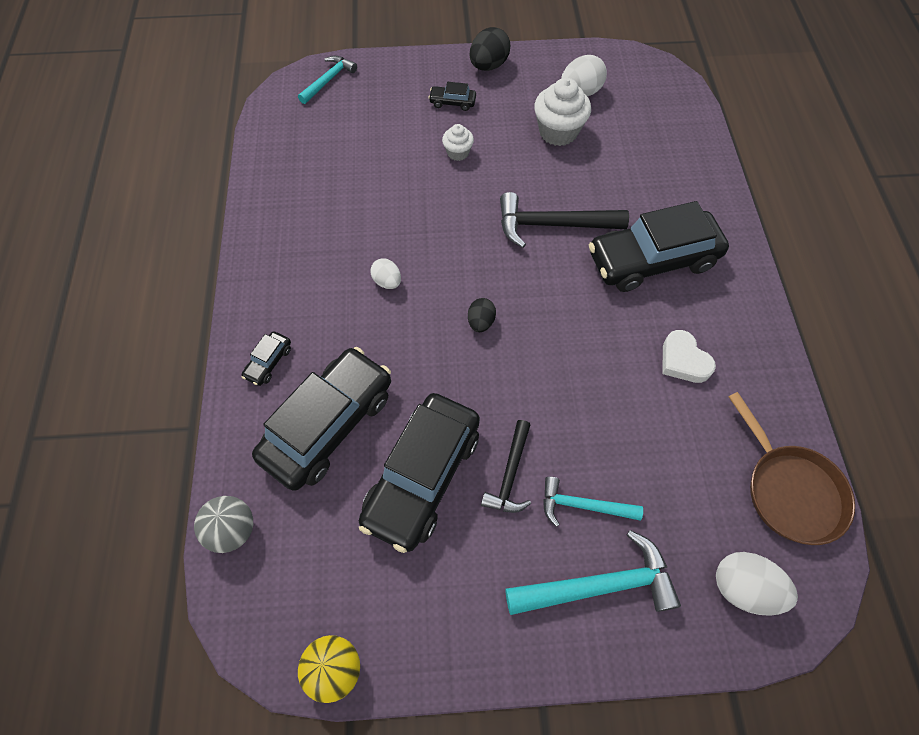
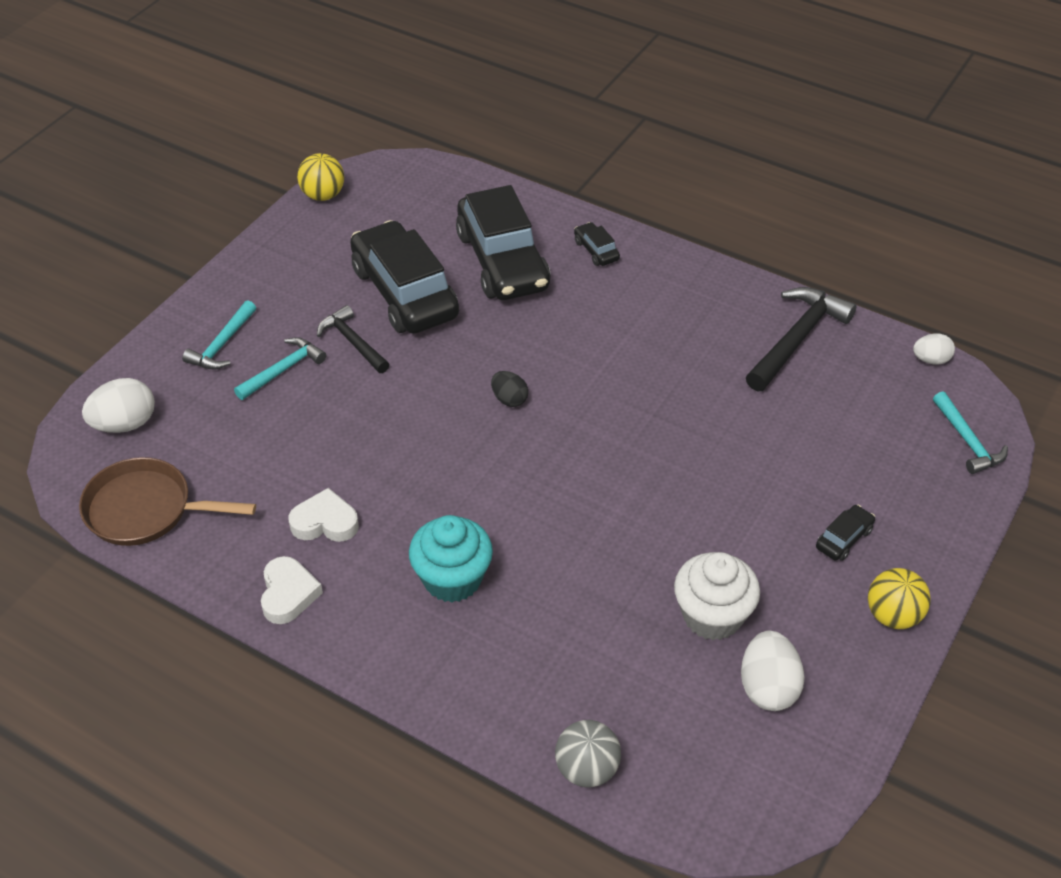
camera: 125 degrees right, 15 degrees down
(233, 530) = (467, 184): grey ball -> grey ball (587, 769)
(387, 281) = (615, 357): white egg -> white egg (931, 360)
(458, 153) = (750, 498): white cupcake -> none
(488, 66) = (893, 615): black egg -> yellow ball
(553, 225) = (574, 522): black hammer -> black hammer (796, 339)
(598, 585) = (222, 344): turquoise hammer -> turquoise hammer, size x0.63
(652, 260) = (452, 579): black car -> turquoise cupcake
(751, 340) = (288, 594): none -> white heart

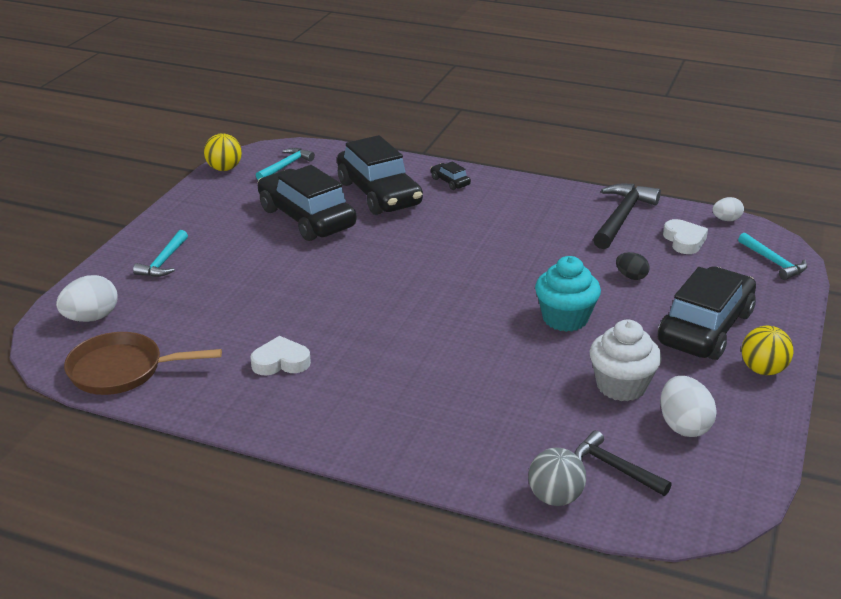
camera: 10 degrees left, 15 degrees down
(283, 370) = (219, 272): turquoise hammer -> turquoise hammer (285, 166)
(288, 594) = (262, 411): white heart -> white heart (684, 241)
(353, 342) = (273, 250): black hammer -> black hammer (615, 468)
(452, 579) = (400, 386): turquoise cupcake -> turquoise cupcake (565, 318)
(509, 399) = (411, 272): black egg -> black egg (631, 276)
(843, 538) = (705, 328): black car -> black car, size x2.45

